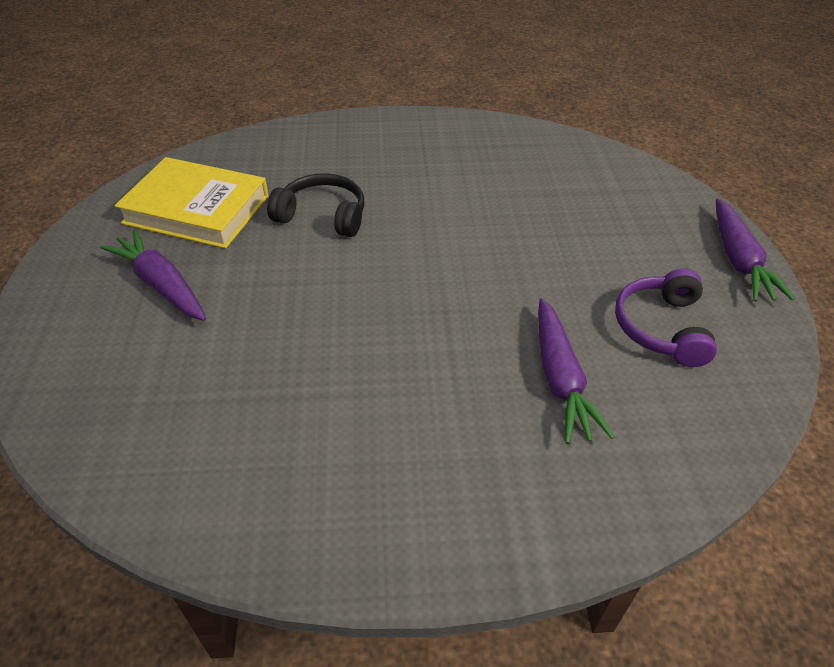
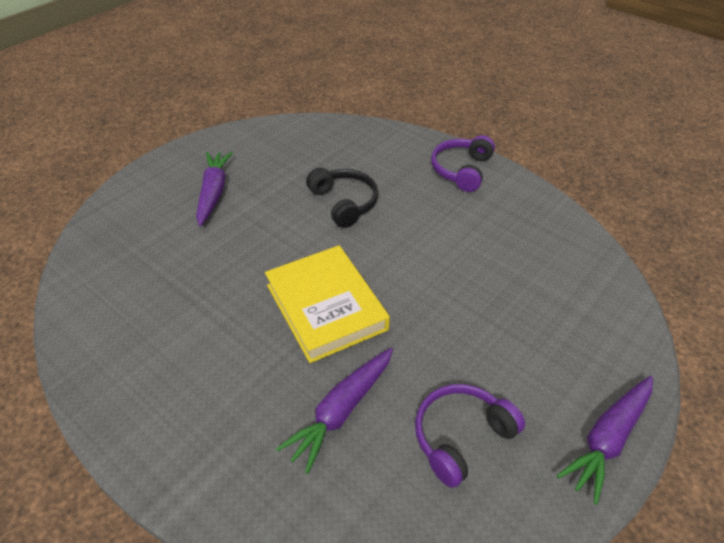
camera: 45 degrees right, 0 degrees up
(197, 209) = (283, 158): yellow book -> yellow book (326, 307)
(391, 133) = (461, 170): none -> purple headphones

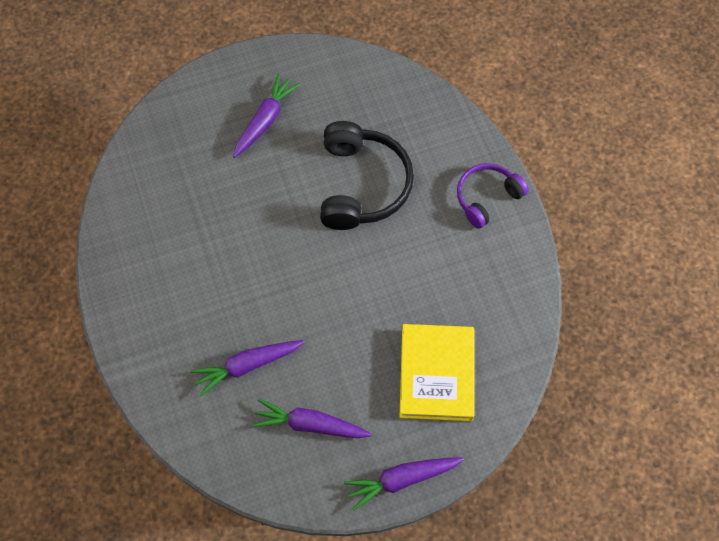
camera: 30 degrees right, 20 degrees up
(326, 307) = (286, 279): yellow book -> yellow book (436, 374)
(344, 203) = (362, 185): black headphones -> black headphones, size x1.62
(461, 436) = (310, 424): purple headphones -> purple carrot

